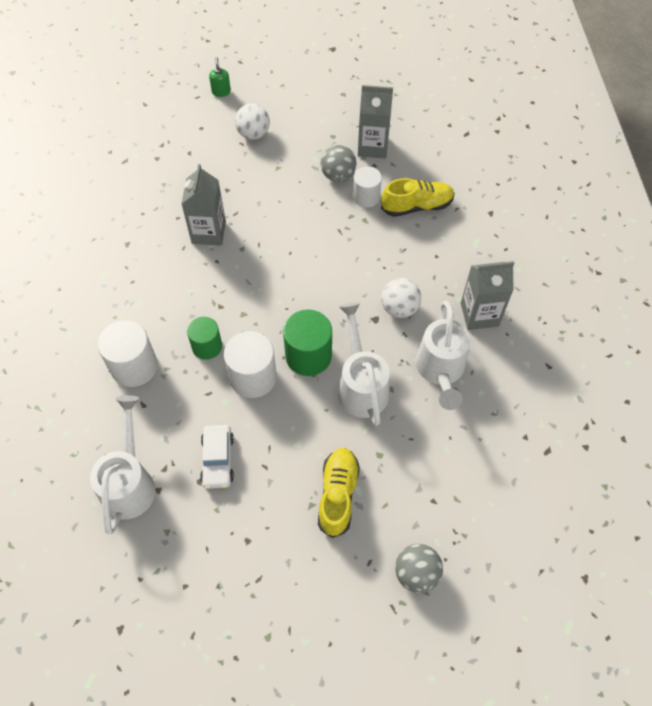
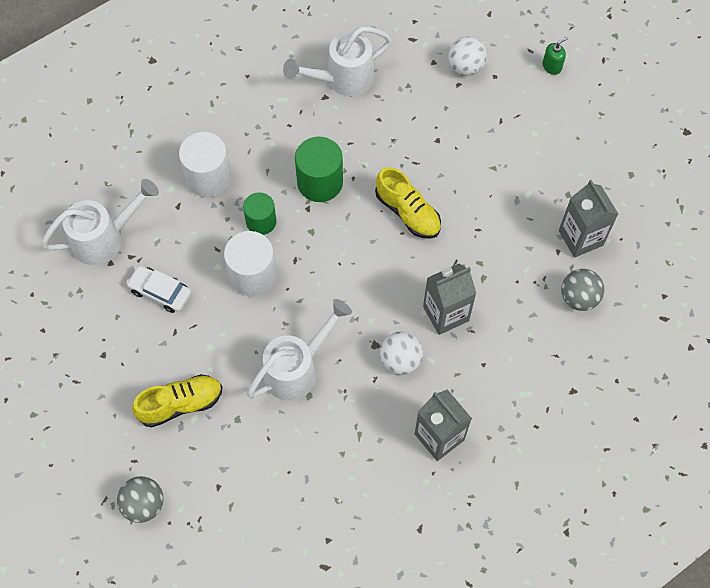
camera: 60 degrees right, 5 degrees up
(208, 232) = (379, 153): grey carton -> grey carton (446, 313)
(218, 460) = (160, 292): white car -> white car turned 60 degrees clockwise
(253, 134) = (519, 124): white ball -> white ball (465, 67)
(308, 355) = (301, 308): green cylinder -> green cylinder (320, 182)
(338, 175) = (521, 225): grey ball -> grey ball (578, 298)
(366, 197) = (512, 264): white cylinder -> none
(417, 206) = (533, 316): yellow shoe -> yellow shoe (408, 212)
(440, 370) = (354, 430): white watering can -> white watering can (342, 79)

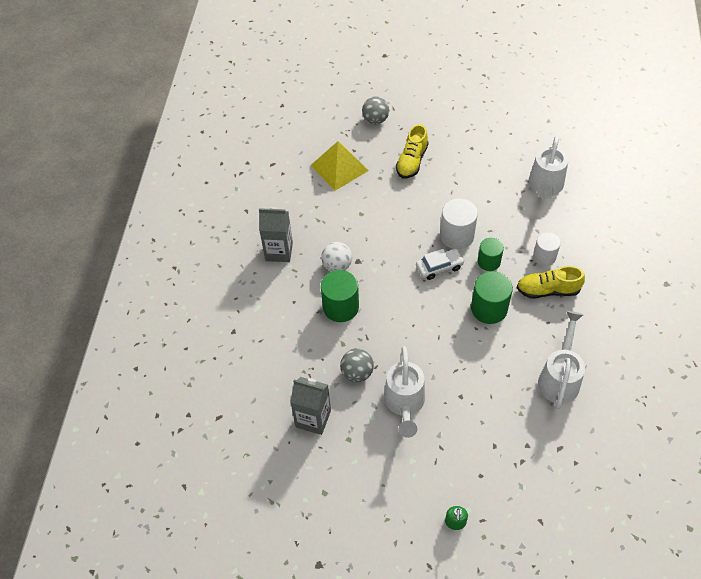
camera: 135 degrees right, 10 degrees down
(160, 292) = (486, 190): white car -> white car (439, 267)
(208, 177) = (544, 256): white cylinder -> white cylinder, size x0.66
(261, 479) = (339, 168): none -> yellow pyramid
(297, 369) = (380, 218): white watering can -> white watering can (404, 403)
(408, 212) = (424, 338): yellow shoe -> yellow shoe (548, 290)
(446, 313) = (341, 307): grey carton -> green cylinder
(465, 67) = (505, 462): white ball -> none
(578, 298) = (279, 382): grey ball -> grey ball (357, 373)

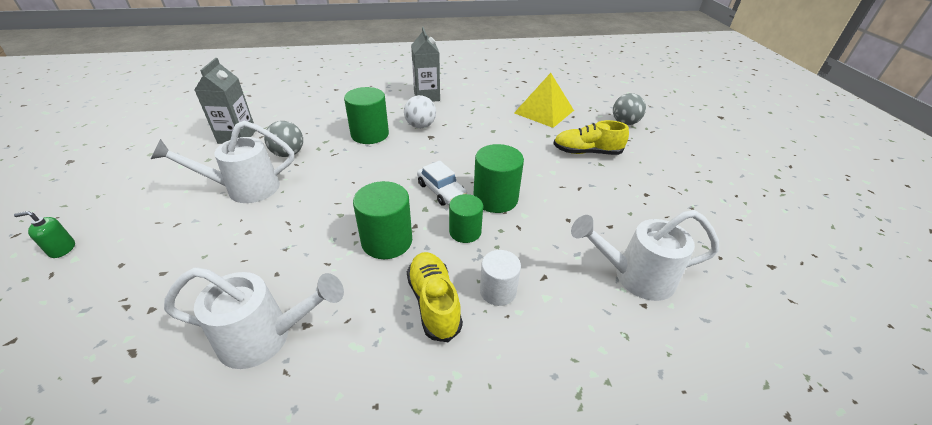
camera: 70 degrees right, 15 degrees down
(456, 235) = (495, 198): white cylinder -> green cylinder

